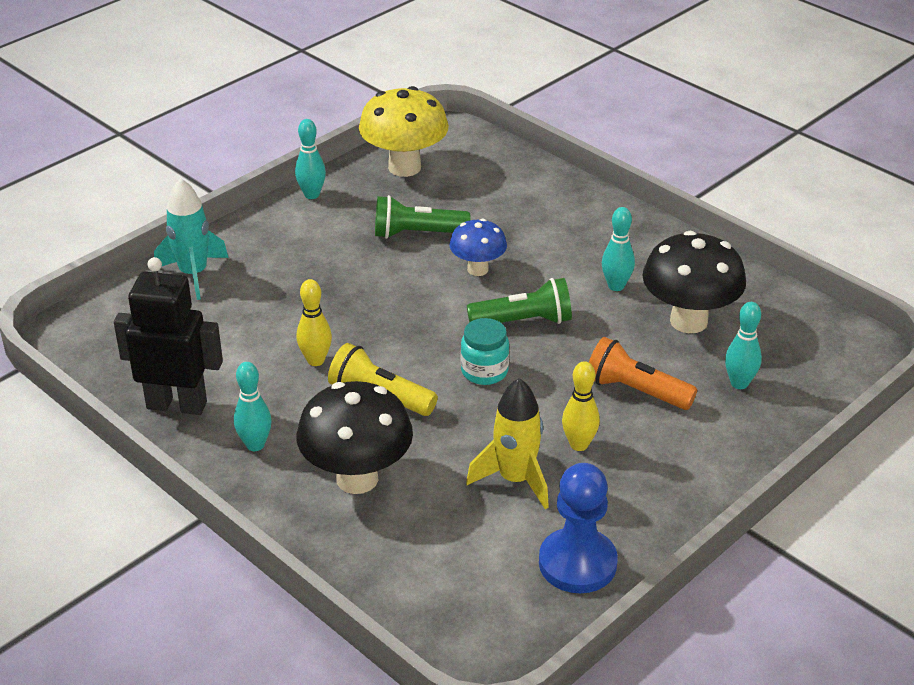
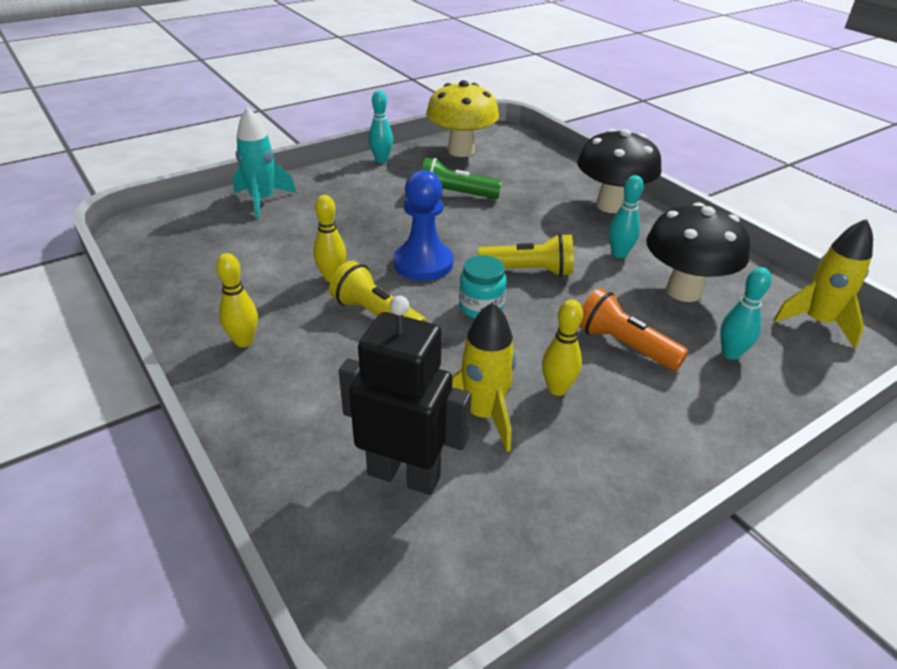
camera: 10 degrees right, 0 degrees up
(177, 405) = (193, 296): black robot -> black robot (404, 475)
(255, 445) = (244, 341): turquoise bowling pin -> yellow bowling pin
(357, 479) = (325, 388): black mushroom -> black mushroom (611, 205)
(477, 269) = (498, 226): blue mushroom -> none
(523, 321) = (528, 271): green flashlight -> yellow flashlight
(577, 563) = (528, 522): blue pawn -> blue pawn (423, 263)
(822, 337) = (817, 322): none -> yellow rocket

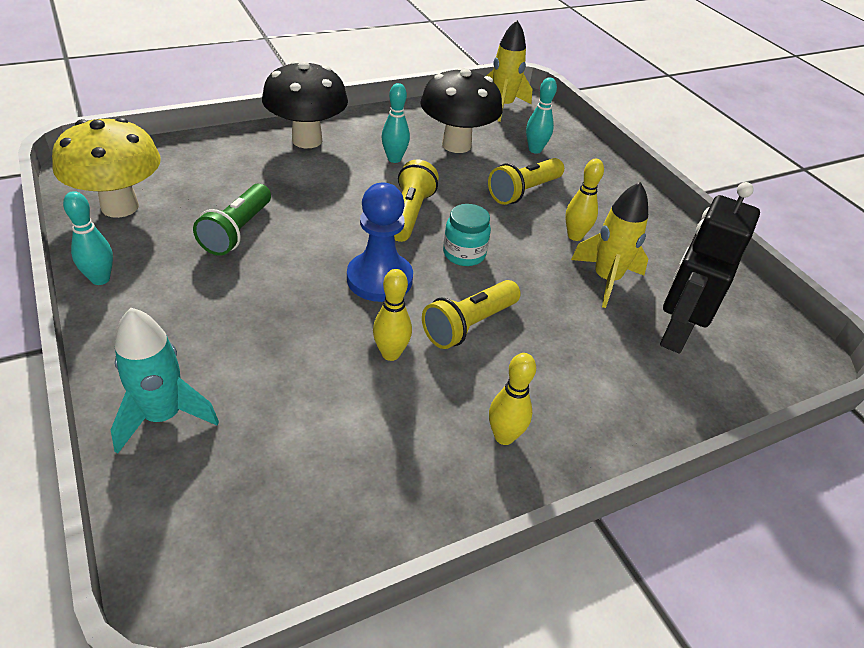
camera: 85 degrees left, 5 degrees up
(624, 345) = (523, 191): orange flashlight -> yellow flashlight

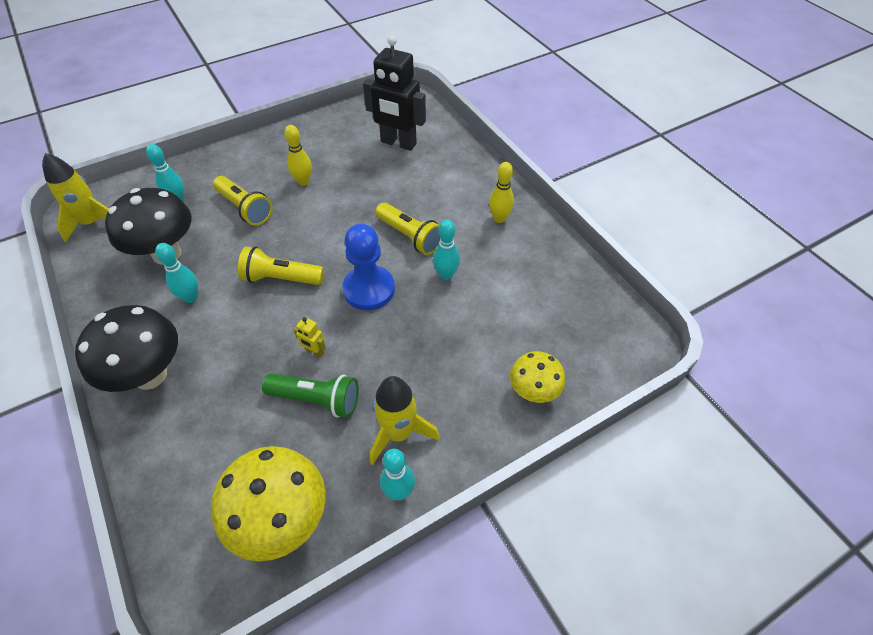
camera: 90 degrees left, 10 degrees up
(163, 416) = (533, 391): turquoise rocket -> yellow mushroom
(299, 233) = (314, 352): none -> yellow robot
(390, 354) = (446, 275): yellow bowling pin -> turquoise bowling pin
(464, 254) = (332, 242): turquoise jar -> none
(606, 279) = (351, 169): yellow rocket -> yellow rocket (398, 433)

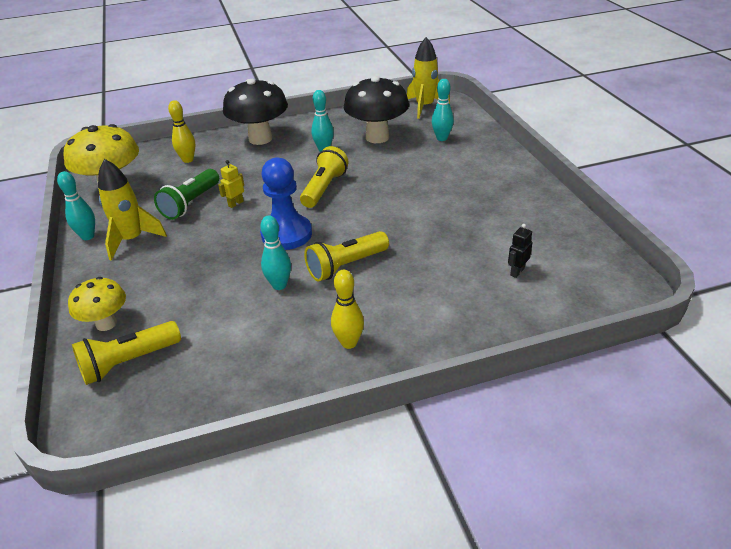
camera: 105 degrees right, 15 degrees down
(245, 208) = (422, 169): yellow flashlight -> yellow flashlight (128, 362)
(303, 182) = (454, 201): yellow bowling pin -> yellow bowling pin (188, 160)
(398, 143) = (517, 272): black robot -> black robot, size x0.40

